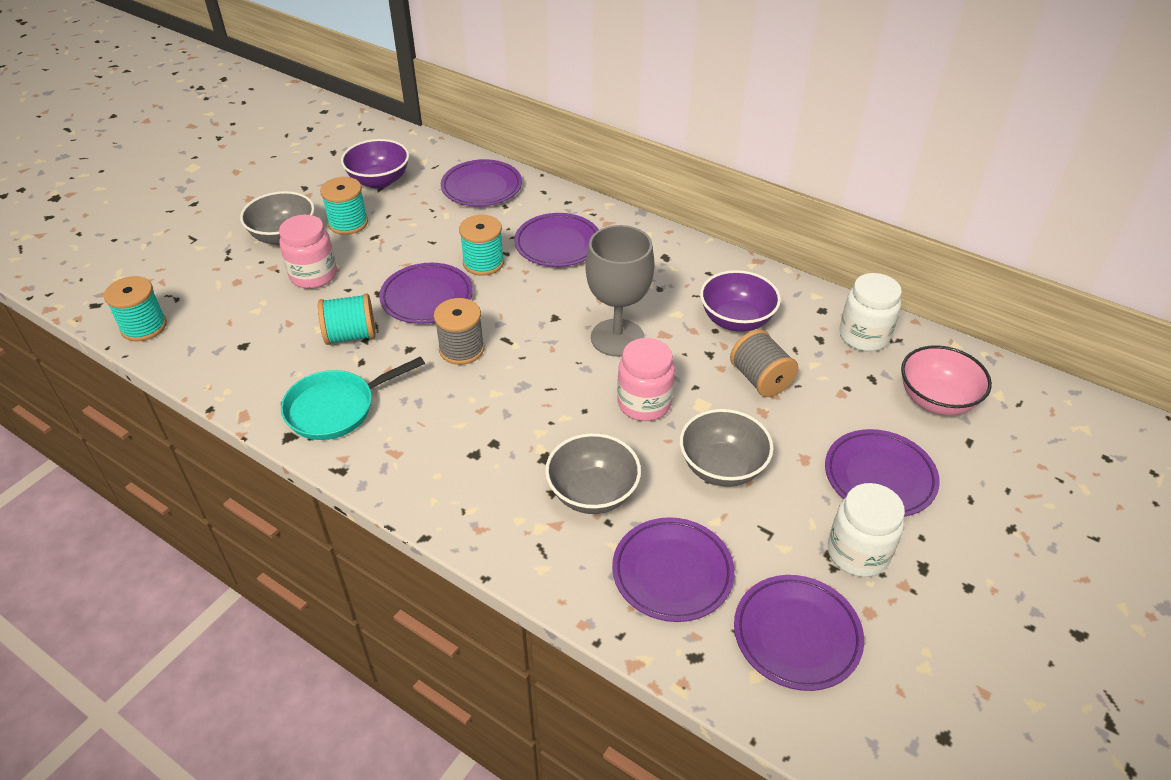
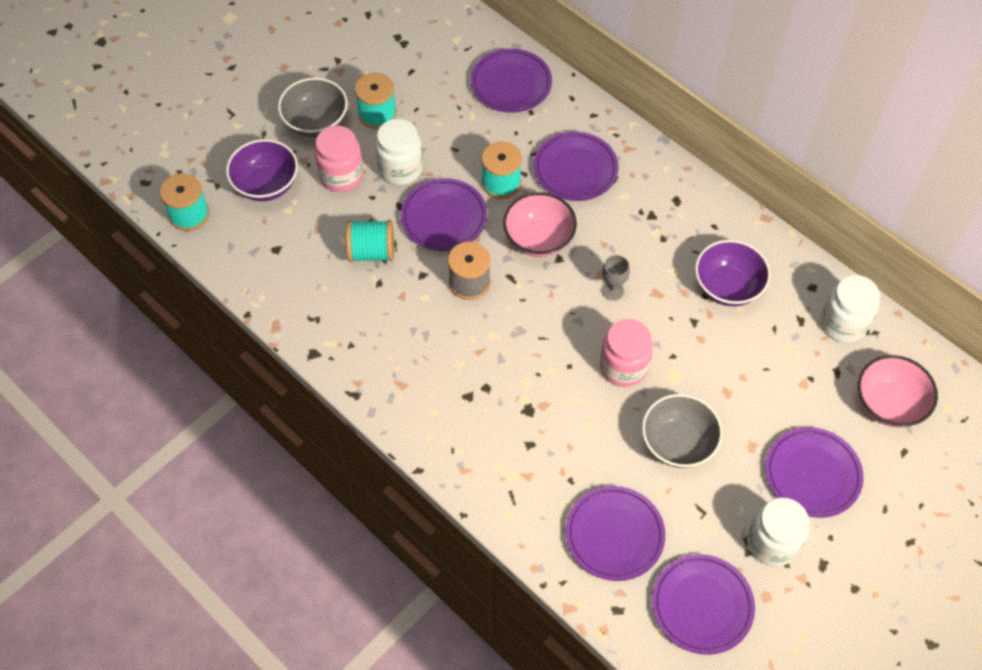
camera: 10 degrees right, 15 degrees up
(336, 408) = (354, 330): turquoise pan -> none
(376, 263) = (400, 169): none -> white jar
(379, 181) = (411, 61): purple bowl -> purple bowl (266, 185)
(530, 304) = (538, 239): none -> pink bowl
(593, 493) = (562, 451): grey bowl -> none
(617, 338) = (612, 291): grey goblet -> grey goblet, size x0.45
(760, 379) = (734, 357): grey spool -> none

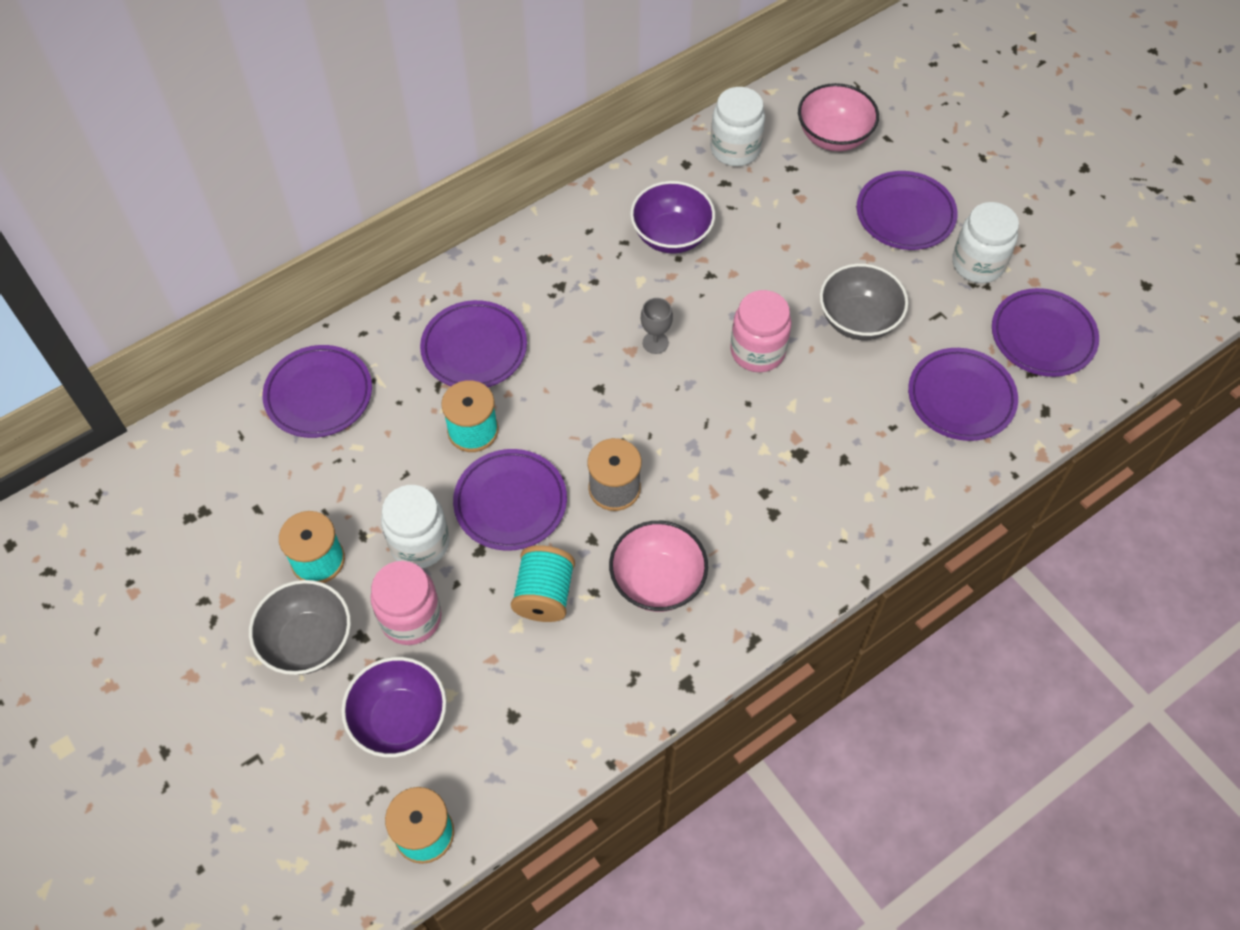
camera: 80 degrees left, 0 degrees up
(538, 239) = (567, 404): pink bowl -> pink bowl (657, 581)

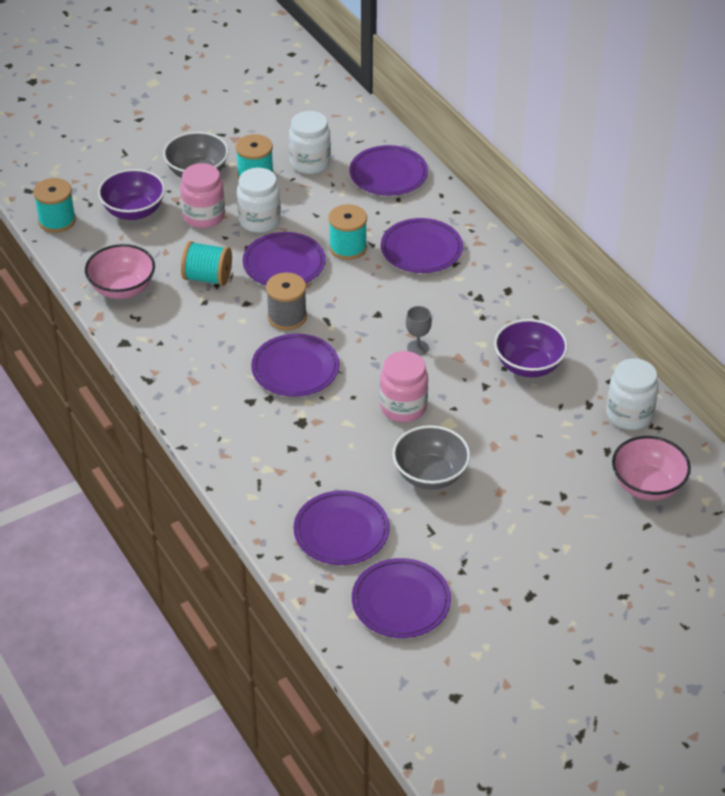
camera: 95 degrees right, 15 degrees down
(657, 581) = (206, 334): pink bowl -> pink bowl (122, 288)
(905, 214) = (549, 524): purple plate -> purple plate (295, 369)
(977, 264) = (488, 568): white jar -> white jar (310, 163)

